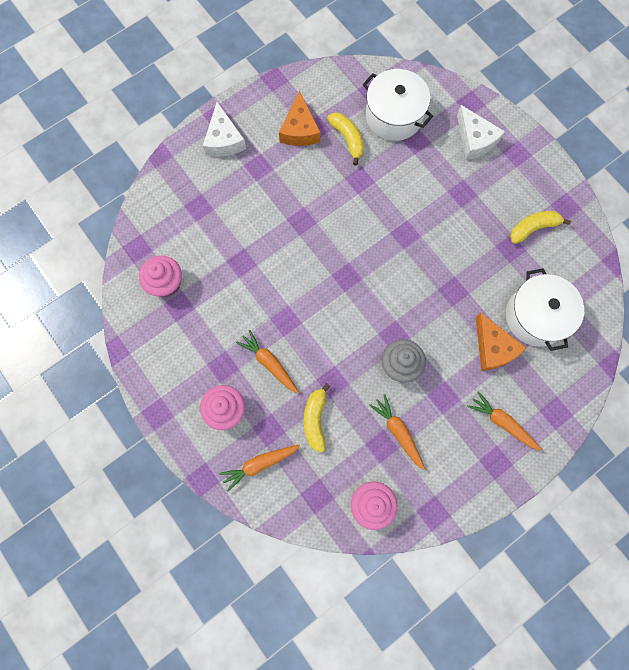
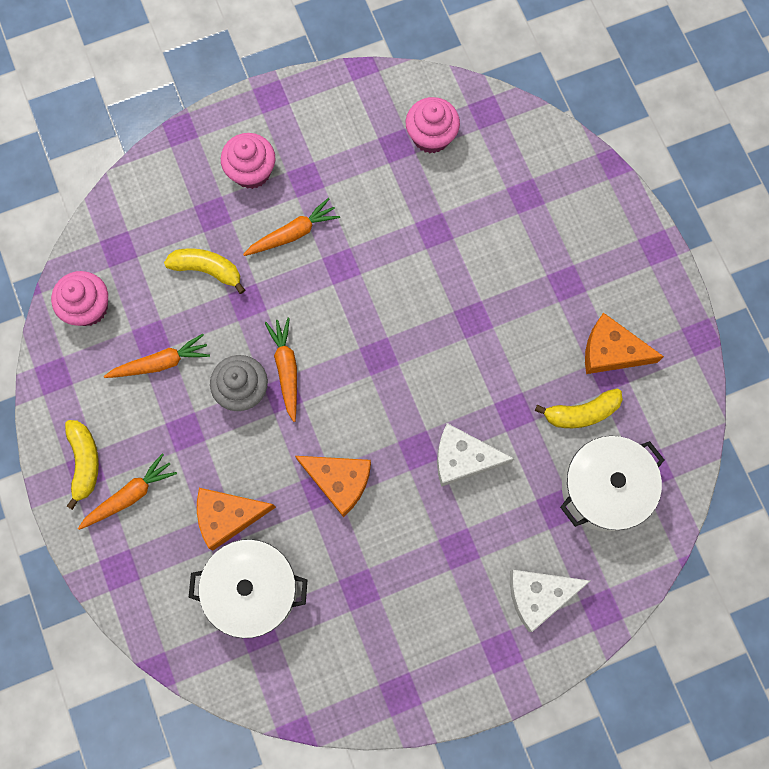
camera: 105 degrees right, 0 degrees up
(224, 139) = (618, 248): white cheese -> white cheese (463, 458)
(260, 464) = (176, 194): orange carrot -> orange carrot (286, 369)
(443, 280) = (339, 481): none -> orange cheese
(533, 228) = (380, 633): yellow banana -> yellow banana (84, 462)

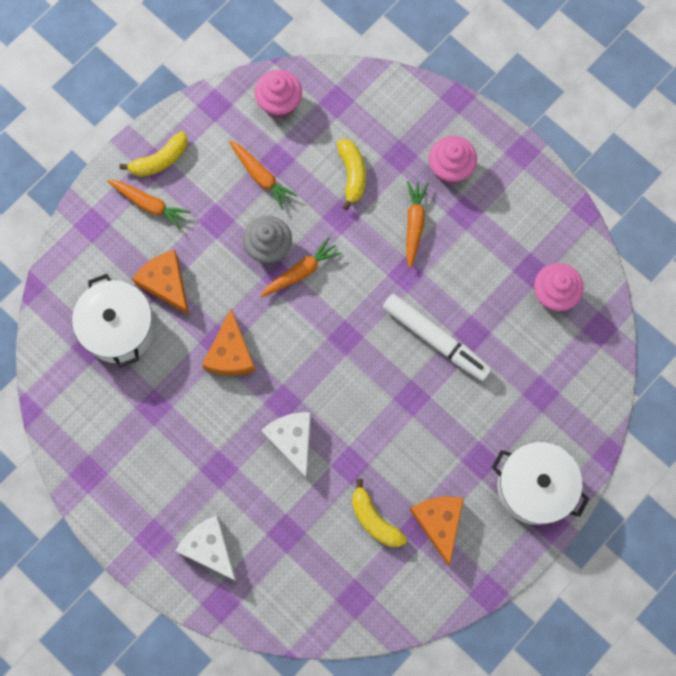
camera: 65 degrees right, 0 degrees up
(293, 233) = (414, 224): orange carrot -> orange carrot turned 120 degrees counterclockwise
(423, 268) = (435, 339): none -> white marker
(604, 488) = (320, 564): white pot -> white pot (534, 486)

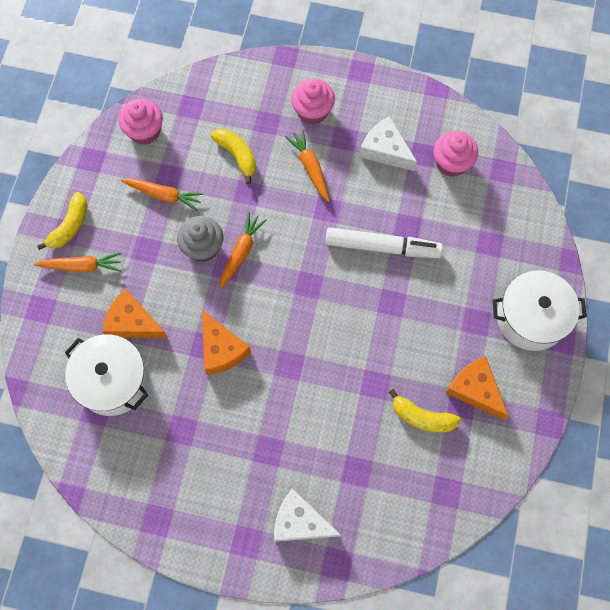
camera: 30 degrees left, 5 degrees down
(292, 441) = (316, 391): white cheese -> white cheese (385, 150)

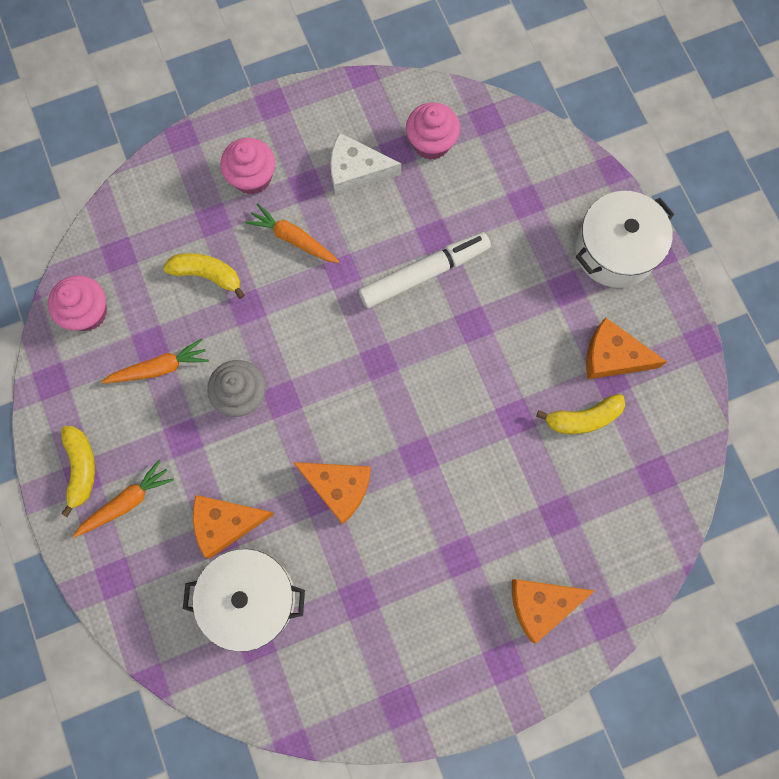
camera: 35 degrees left, 5 degrees up
(241, 252) = (286, 374): orange carrot -> none
(300, 521) = (541, 604): white cheese -> orange cheese

